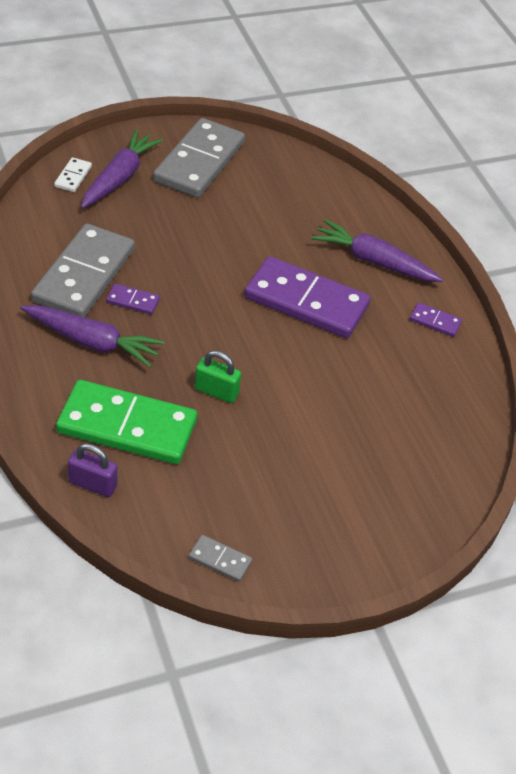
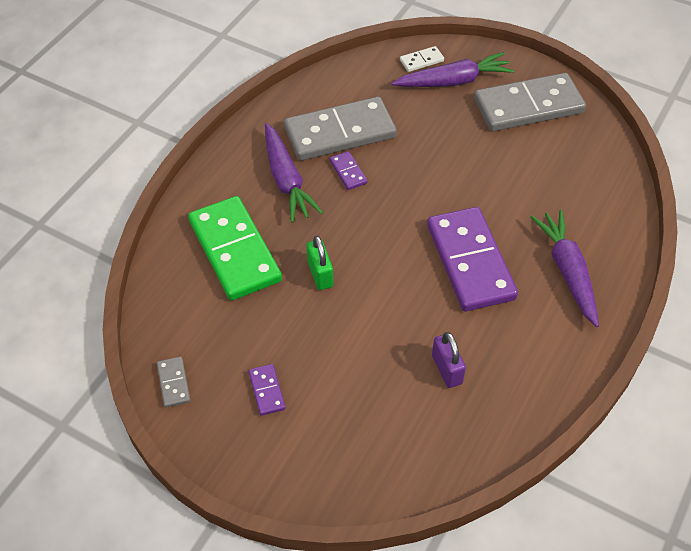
camera: 55 degrees right, 5 degrees up
(93, 484) = (168, 270): purple padlock -> purple padlock (447, 369)
(435, 321) = (554, 354): purple domino -> purple domino (267, 391)

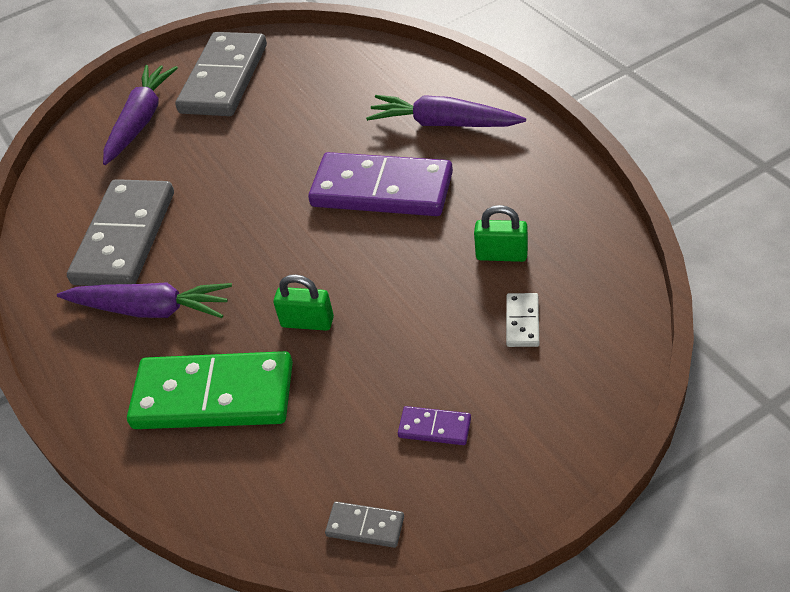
camera: 55 degrees left, 5 degrees down
(348, 172) = (186, 249): purple domino -> none
(421, 60) = (89, 135): white domino -> white domino (522, 322)
(447, 369) = (501, 254): purple padlock -> green padlock

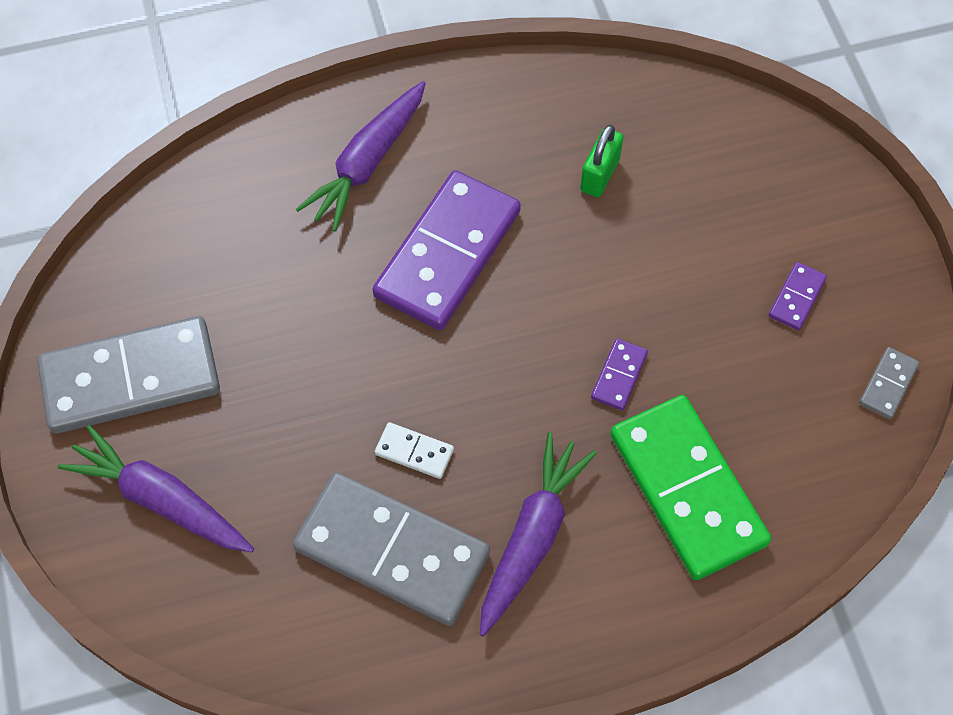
camera: 80 degrees left, 15 degrees up
(213, 395) = (687, 489): green domino -> green domino turned 45 degrees counterclockwise
(224, 79) = (131, 378): grey domino -> grey domino turned 45 degrees counterclockwise
(307, 322) = (619, 376): green padlock -> purple domino
(522, 322) = (696, 187): white domino -> white domino (414, 452)

